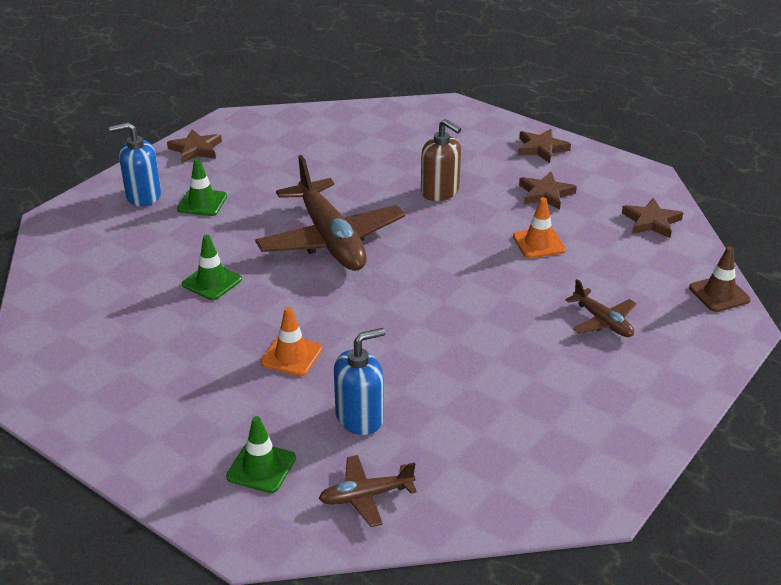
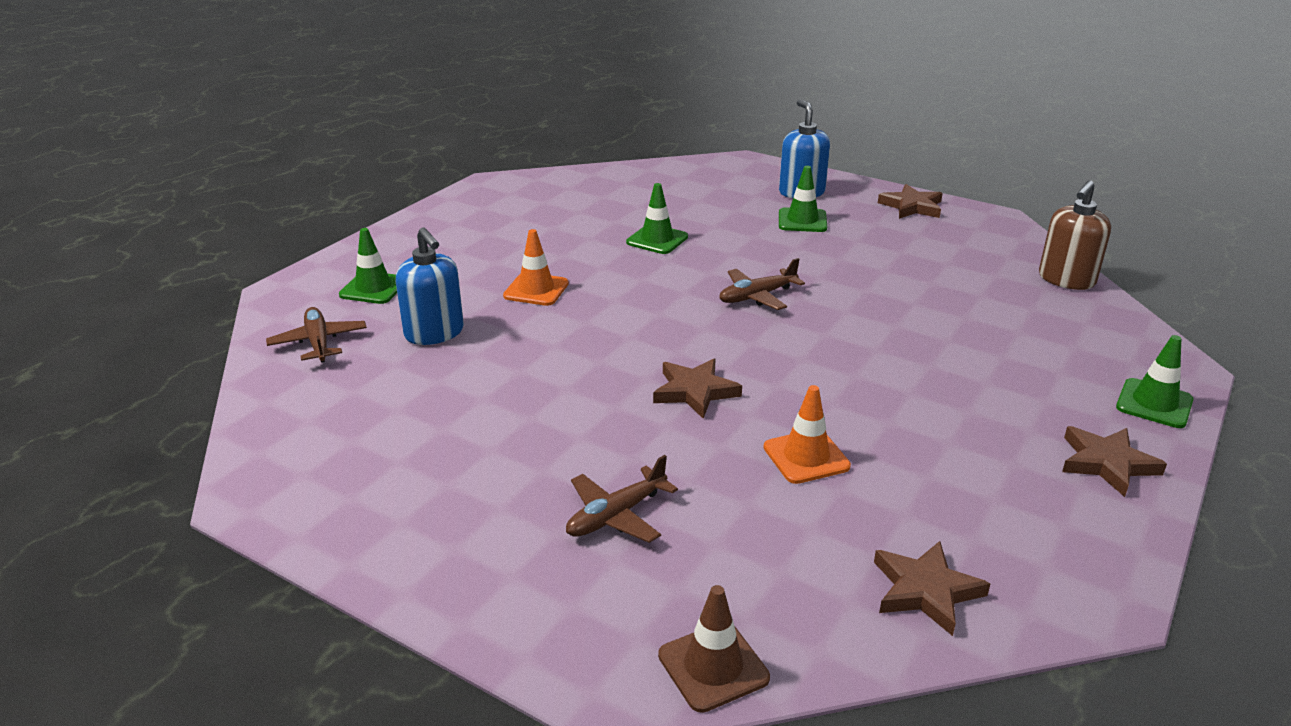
camera: 85 degrees right, 5 degrees down
(330, 239) = (757, 296): brown plane -> brown plane, size x0.47
(440, 192) = (908, 368): brown soap dispenser -> brown soap dispenser (1066, 280)
(485, 121) = (1154, 404): none -> green traffic cone
(545, 194) = (955, 466): brown star -> brown star (695, 391)

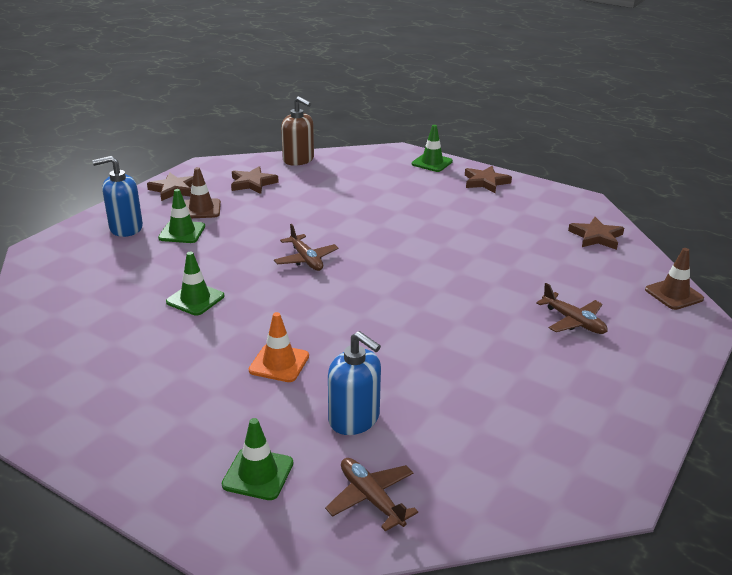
camera: 90 degrees left, 0 degrees up
(318, 342) = (371, 498): brown plane -> brown plane turned 75 degrees clockwise
(434, 333) = (354, 419): blue soap dispenser -> blue soap dispenser turned 75 degrees clockwise
(695, 391) = (436, 290): brown star -> brown star (252, 183)
(806, 457) = (499, 257): orange traffic cone -> none
(866, 226) = (201, 209): none -> brown traffic cone

